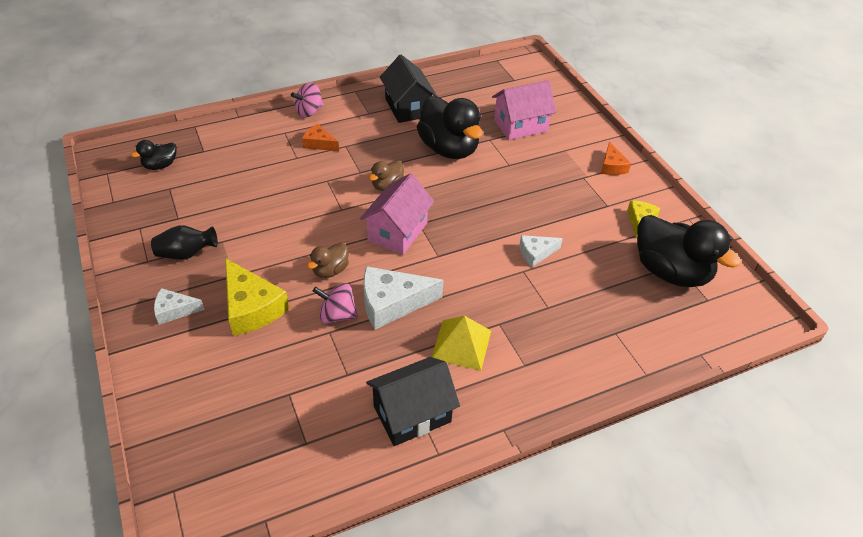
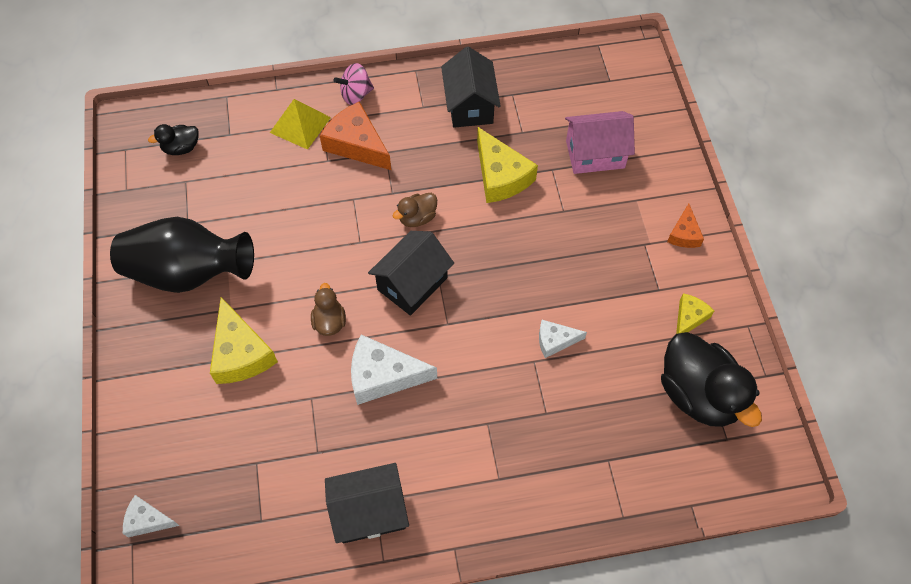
camera: 15 degrees right, 15 degrees up
(174, 310) = (165, 342): white cheese -> white cheese (147, 520)
(186, 254) = (188, 272): black vase -> black vase, size x2.05
(319, 143) = (356, 144): orange cheese -> orange cheese, size x1.77
(330, 270) = (329, 321): brown duck -> brown duck turned 120 degrees clockwise
(337, 315) = (324, 379): pink spinning top -> none
(397, 232) = (412, 283): pink house -> black house
(449, 149) = (500, 176): black duck -> yellow cheese
(461, 344) = (440, 441): yellow pyramid -> yellow pyramid (300, 125)

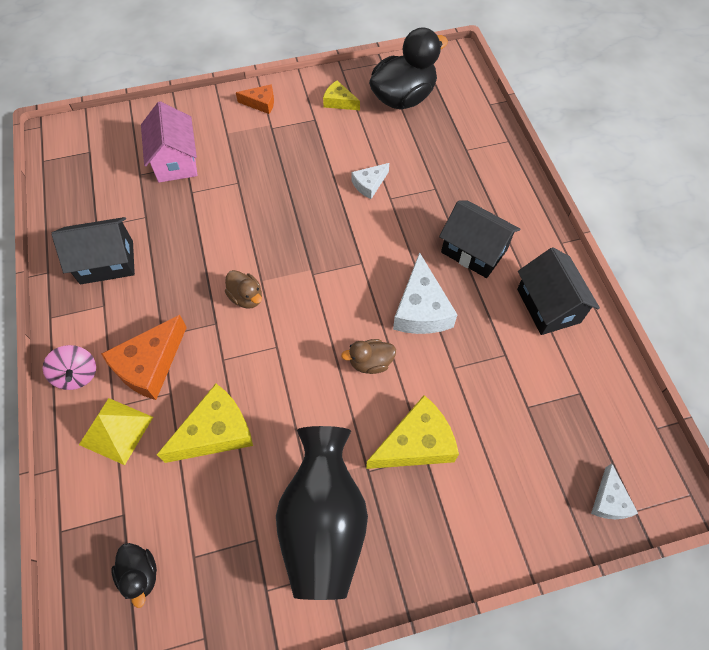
camera: 95 degrees left, 0 degrees up
(412, 283) = (322, 294): black house -> black house (474, 251)
(500, 176) = (198, 231): yellow cheese -> yellow cheese (216, 432)
(555, 341) = (369, 184): white cheese -> white cheese turned 60 degrees clockwise

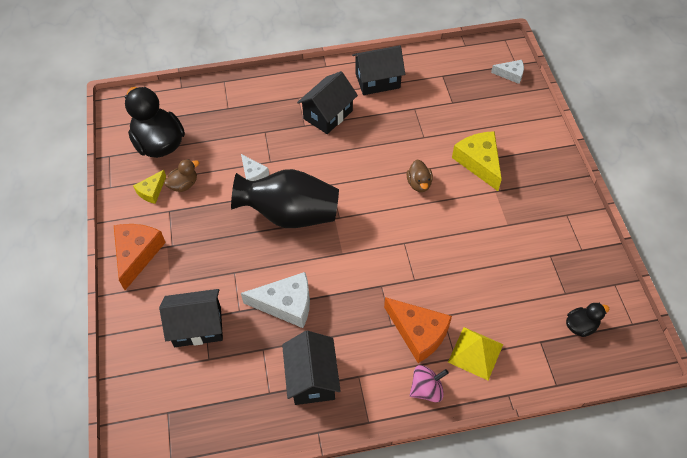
camera: 85 degrees left, 5 degrees down
(175, 161) = (197, 326): pink house -> black house
(216, 432) = (474, 282): yellow cheese -> none
(246, 297) = (358, 264): brown duck -> brown duck (184, 185)
(261, 103) = (137, 254): orange cheese -> orange cheese, size x1.77
(324, 522) = (535, 216): black vase -> black vase (290, 214)
(421, 309) = (376, 150): white cheese -> white cheese (286, 304)

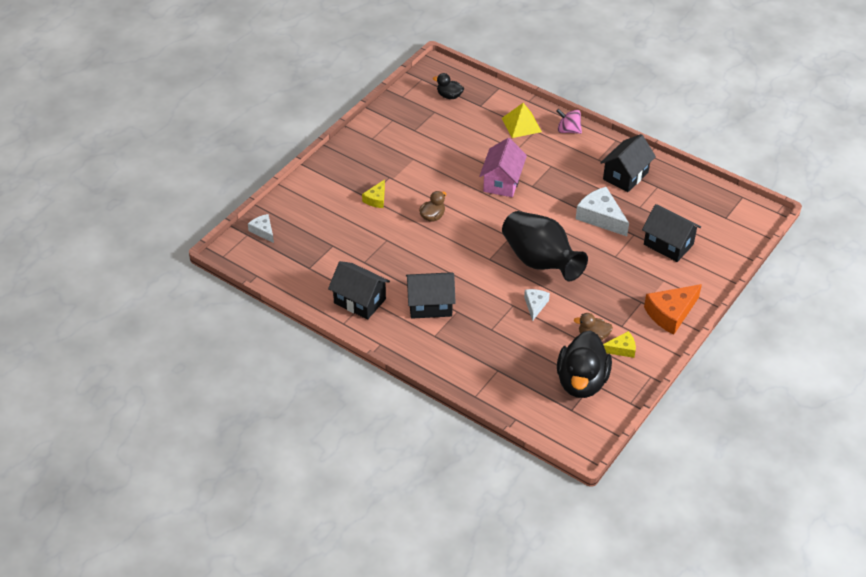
camera: 135 degrees left, 10 degrees down
(410, 266) = (502, 182): none -> pink house
(418, 333) = (540, 152): orange cheese -> none
(479, 162) = (376, 199): yellow cheese -> yellow cheese, size x0.56

